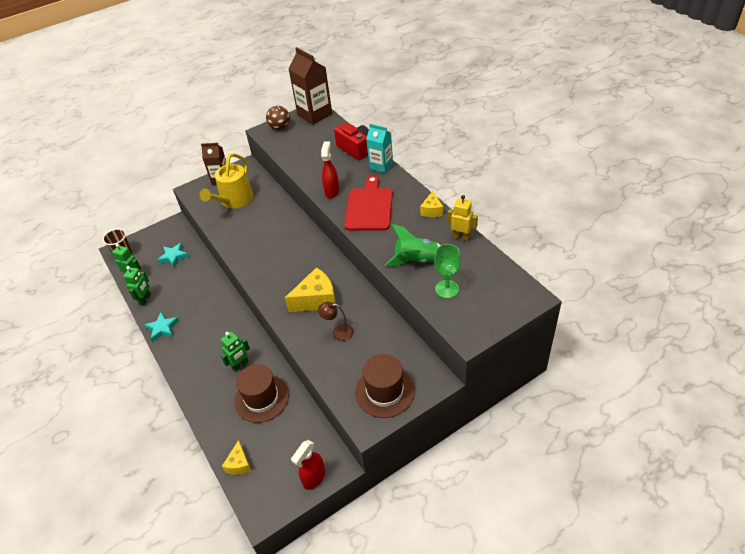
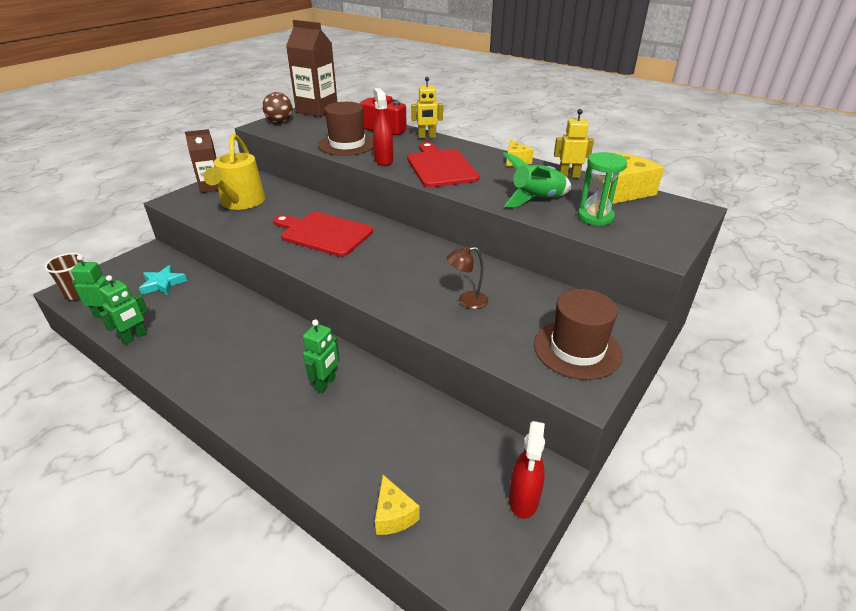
camera: 25 degrees left, 10 degrees down
(145, 299) = (134, 337): green robot -> green robot turned 45 degrees clockwise
(162, 328) = (177, 366): turquoise star -> none
(261, 398) = (380, 416): brown hat -> brown hat (347, 144)
(276, 245) = (324, 233): none -> red cutting board
(316, 299) = (414, 274): yellow cheese -> yellow cheese (624, 192)
(381, 166) = (427, 137): turquoise carton -> yellow robot
(447, 289) = (595, 217): green goblet -> green hourglass

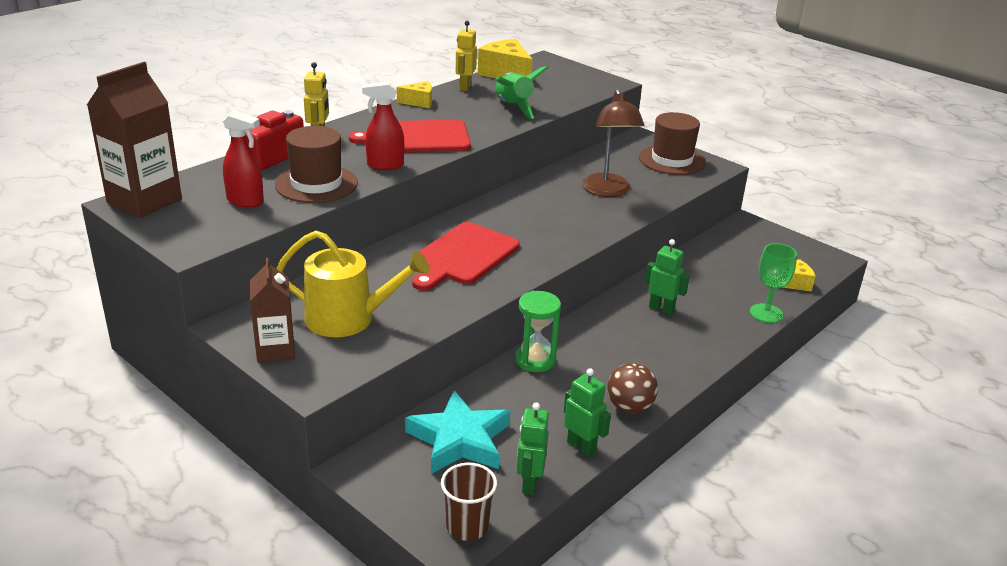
camera: 85 degrees left, 5 degrees down
(163, 284) = (459, 440): turquoise star -> turquoise star, size x1.64
(280, 122) = (181, 231): brown ball -> brown ball (629, 407)
(319, 475) = (766, 313): none -> green goblet
(467, 301) = (608, 191): brown lamp -> brown lamp, size x1.82
(523, 500) = (770, 234): red spray bottle -> red spray bottle (245, 201)
(595, 217) = (552, 92): green hourglass -> green hourglass (535, 360)

